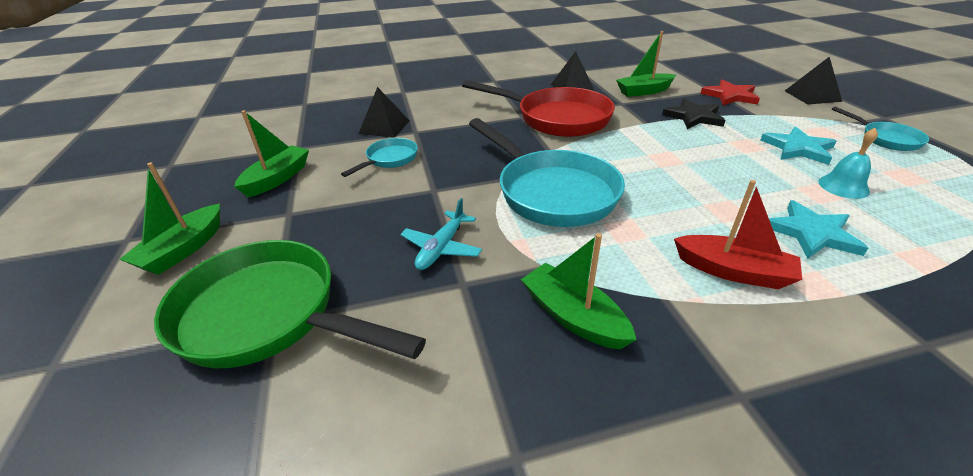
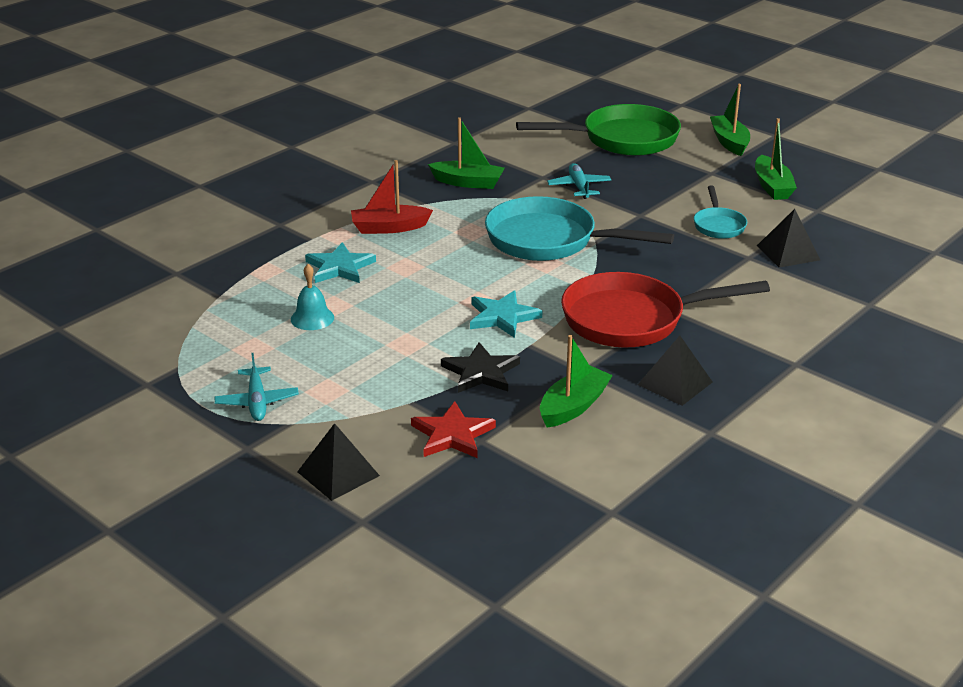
camera: 145 degrees right, 5 degrees down
(798, 148) = (353, 355): turquoise star -> turquoise star (502, 317)
(886, 139) = (257, 401): turquoise pan -> turquoise plane

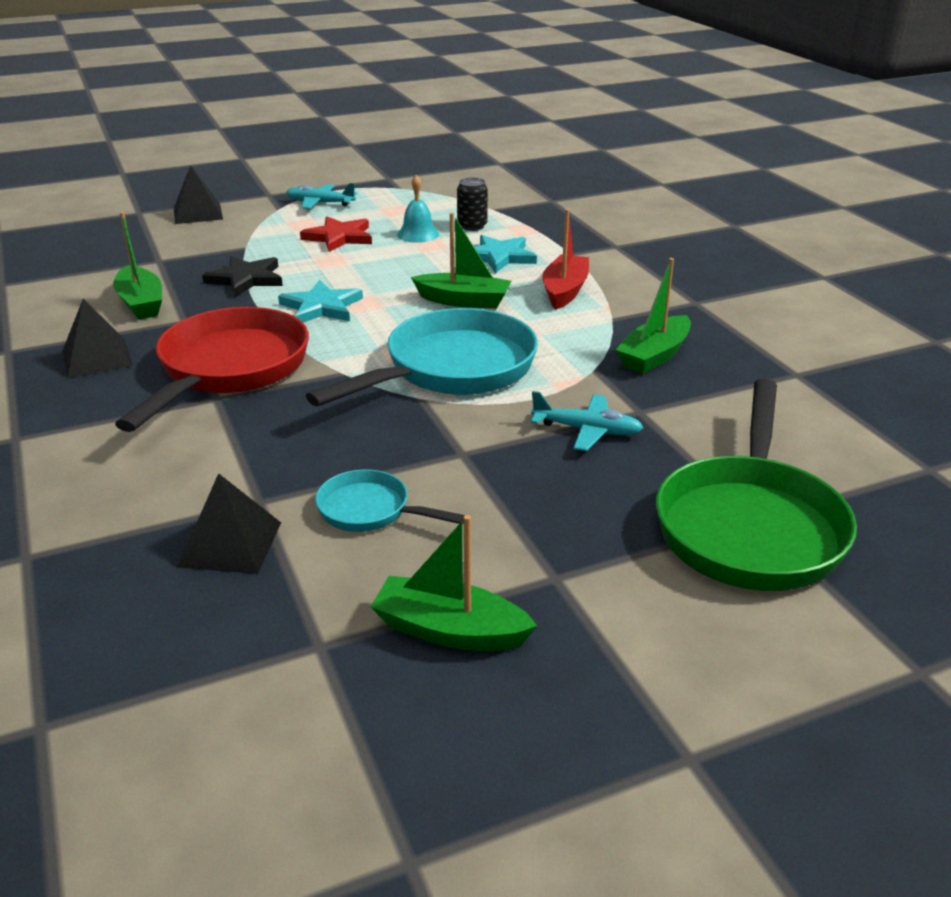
camera: 115 degrees right, 0 degrees up
(273, 296) = (472, 226): none -> black can
(452, 435) = (181, 253): red star -> red star (339, 237)
(729, 142) = (681, 661): green boat -> green boat (464, 301)

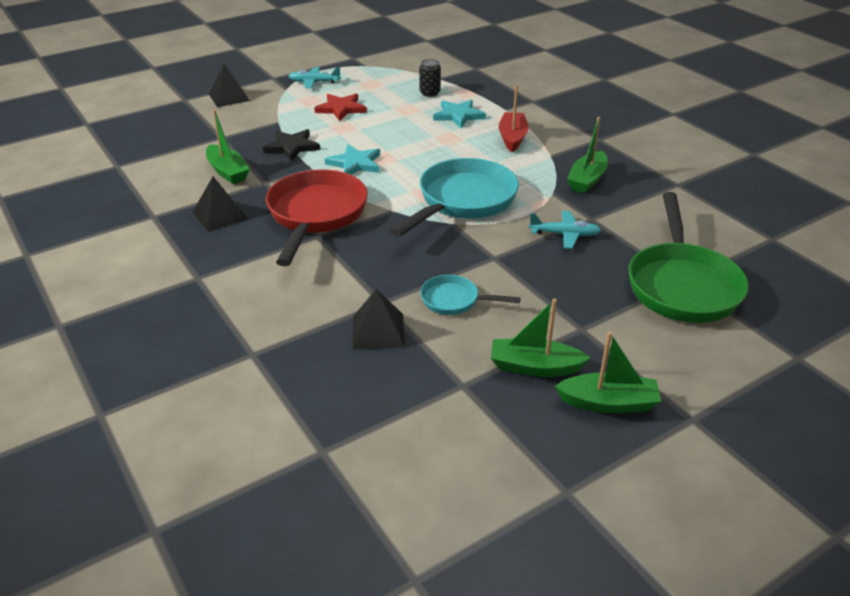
camera: 10 degrees left, 5 degrees up
(418, 234) = (395, 102): turquoise bell -> none
(464, 301) = (449, 151): green boat -> green boat (608, 403)

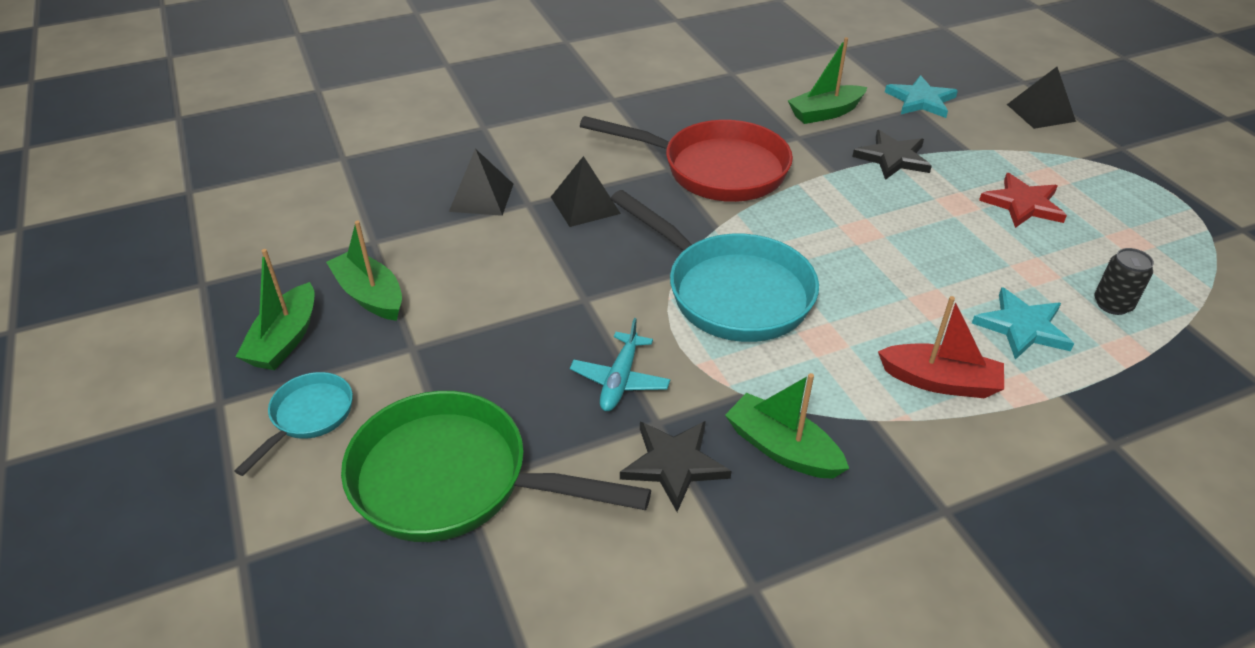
camera: 100 degrees right, 5 degrees up
(220, 215) = (726, 109): black pyramid -> black pyramid (585, 205)
(314, 82) = (1118, 184): turquoise plane -> none
(355, 164) = (844, 206): turquoise star -> turquoise star (921, 100)
(454, 300) = (510, 254): turquoise pan -> turquoise pan (308, 417)
(534, 367) = (370, 295): green boat -> green boat turned 60 degrees counterclockwise
(619, 211) = (674, 464): none -> black star

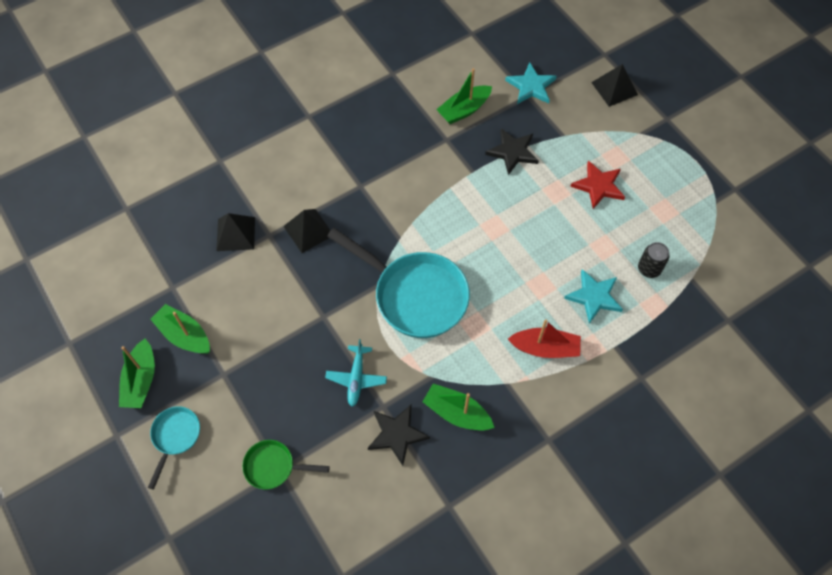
camera: 10 degrees left, 20 degrees up
(454, 480) = (273, 467): green pan -> green pan, size x0.49
(715, 169) = (392, 181): red pan -> none

